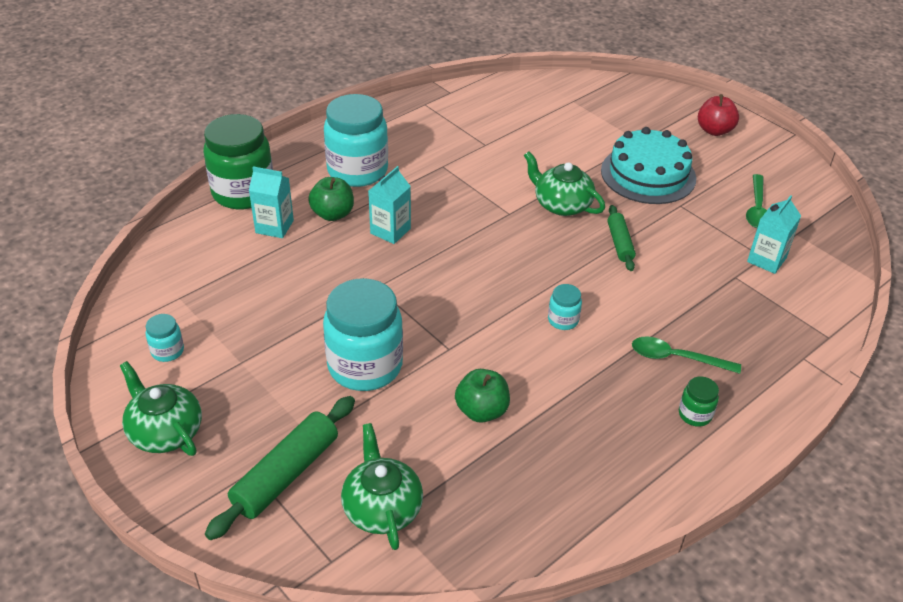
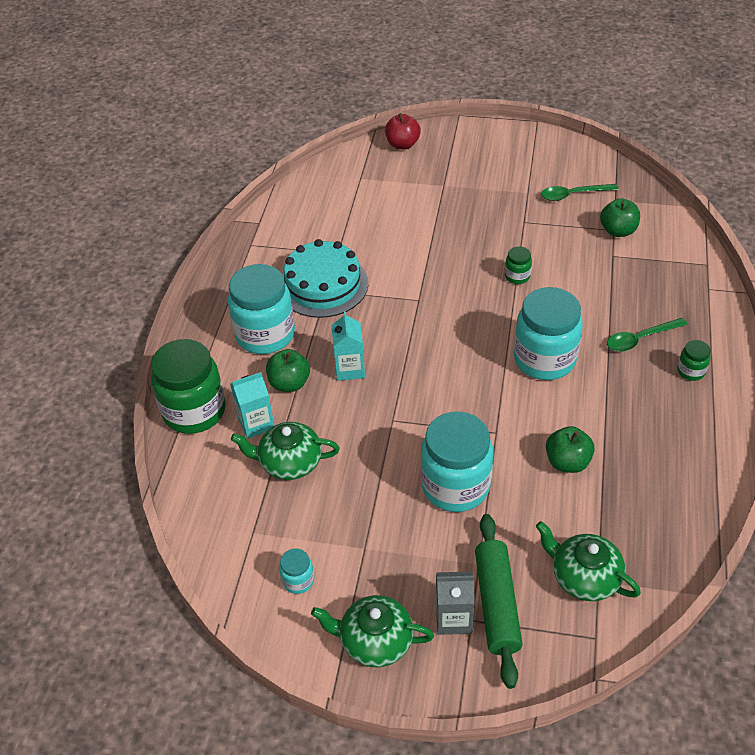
camera: 35 degrees left, 5 degrees up
(240, 459) = (453, 618): none -> grey carton
(561, 204) = (446, 270): green teapot -> green teapot (289, 462)
(563, 320) = (544, 359): turquoise jar -> turquoise jar, size x2.27
(620, 243) = (517, 276): green rolling pin -> green jar
(648, 174) = (477, 209): turquoise cake -> turquoise cake (323, 285)
(714, 130) = (483, 148): red apple -> red apple (402, 144)
(757, 208) = (573, 195): green spoon -> green spoon turned 105 degrees clockwise
(766, 260) = (618, 231): turquoise carton -> green apple

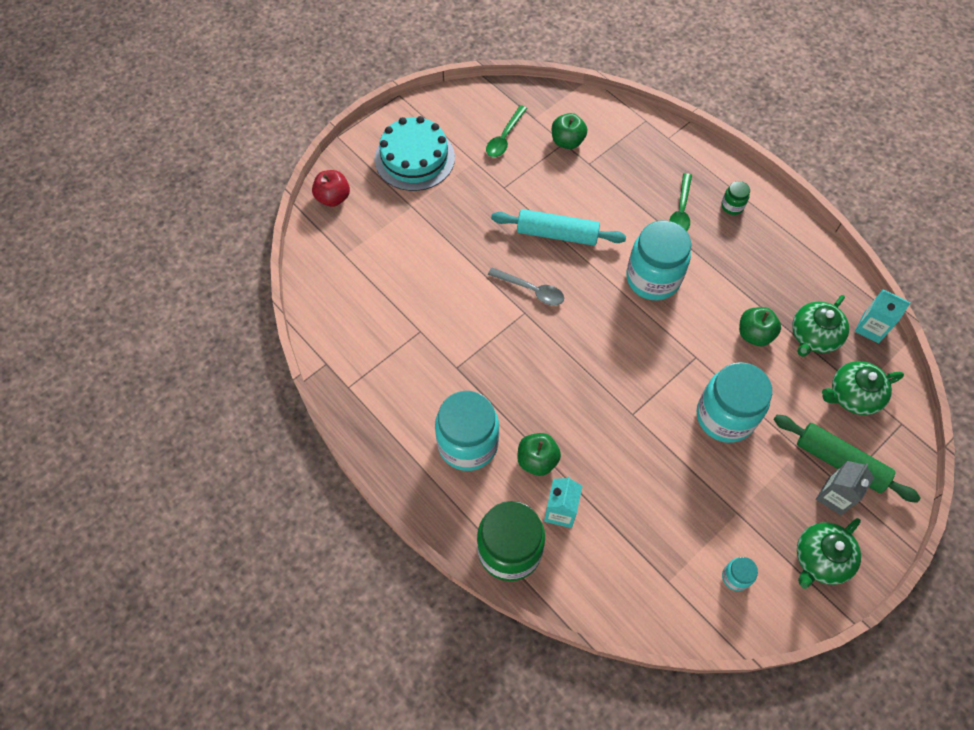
camera: 55 degrees left, 15 degrees up
(289, 462) = (619, 512): green teapot -> green teapot (813, 336)
(323, 285) = (448, 366): turquoise cake -> turquoise cake (414, 158)
(350, 369) = (557, 408): turquoise carton -> turquoise carton (871, 328)
(444, 292) = (531, 290): none -> grey spoon
(517, 276) = (557, 234): green jar -> turquoise rolling pin

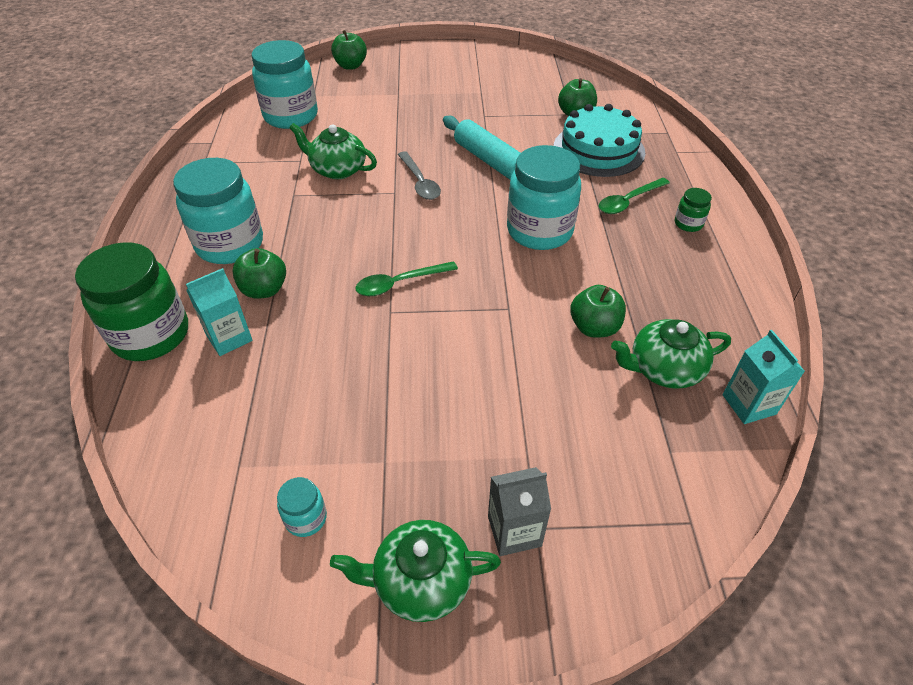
camera: 40 degrees right, 15 degrees down
(333, 198) = (350, 66): red apple -> green apple
(414, 158) = (438, 72): turquoise cake -> turquoise cake (598, 150)
(504, 137) = (524, 90): green spoon -> green spoon (399, 283)
(725, 416) = (478, 372): turquoise jar -> turquoise jar (291, 116)
(840, 462) = (562, 502): green rolling pin -> none
(852, 395) = (653, 450): green teapot -> green teapot (337, 169)

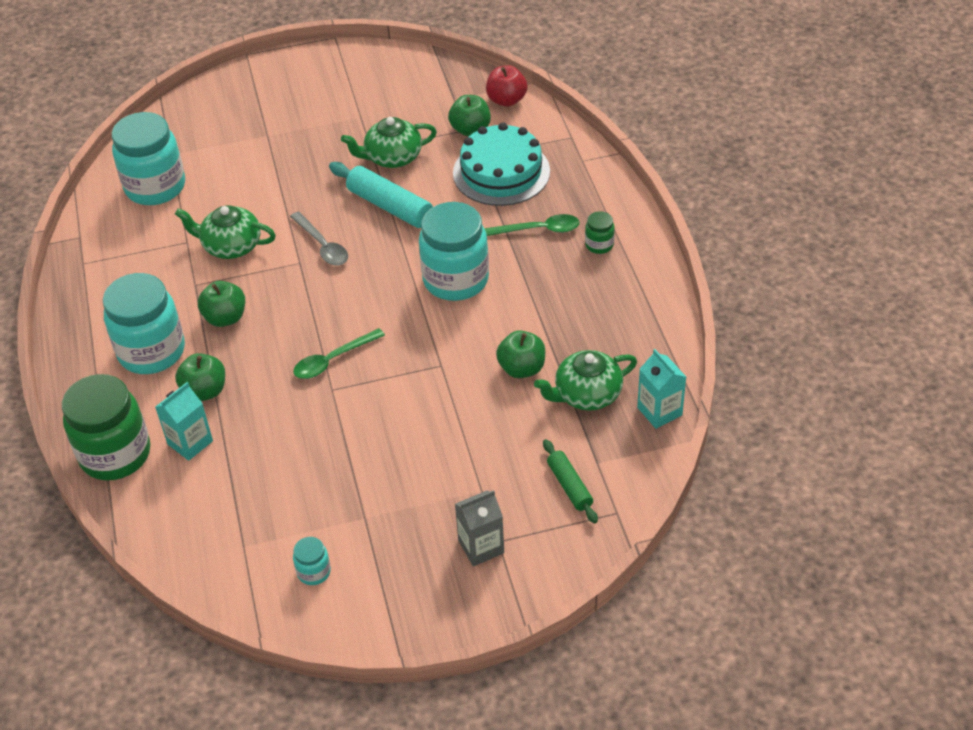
camera: 10 degrees left, 0 degrees up
(350, 66) = (199, 104): green apple -> green apple (225, 318)
(420, 581) = (416, 595): green teapot -> green teapot (392, 157)
(611, 98) = (506, 100): none -> red apple
(628, 201) = (539, 230): green spoon -> green spoon turned 135 degrees counterclockwise
(634, 474) = (569, 486): none -> green rolling pin

